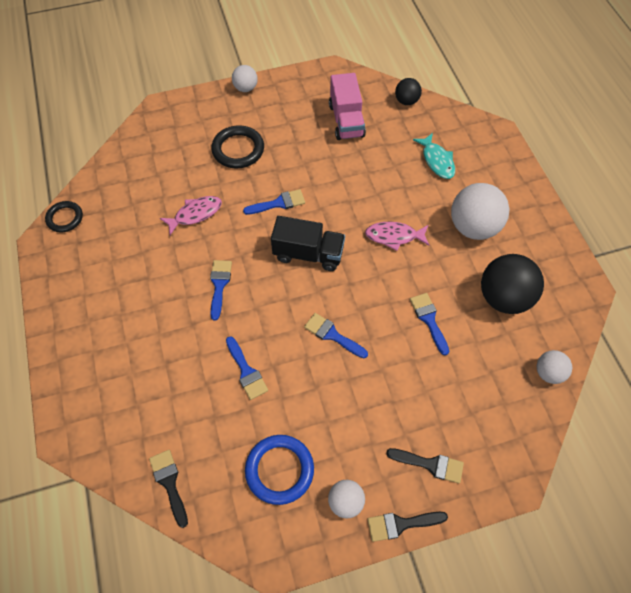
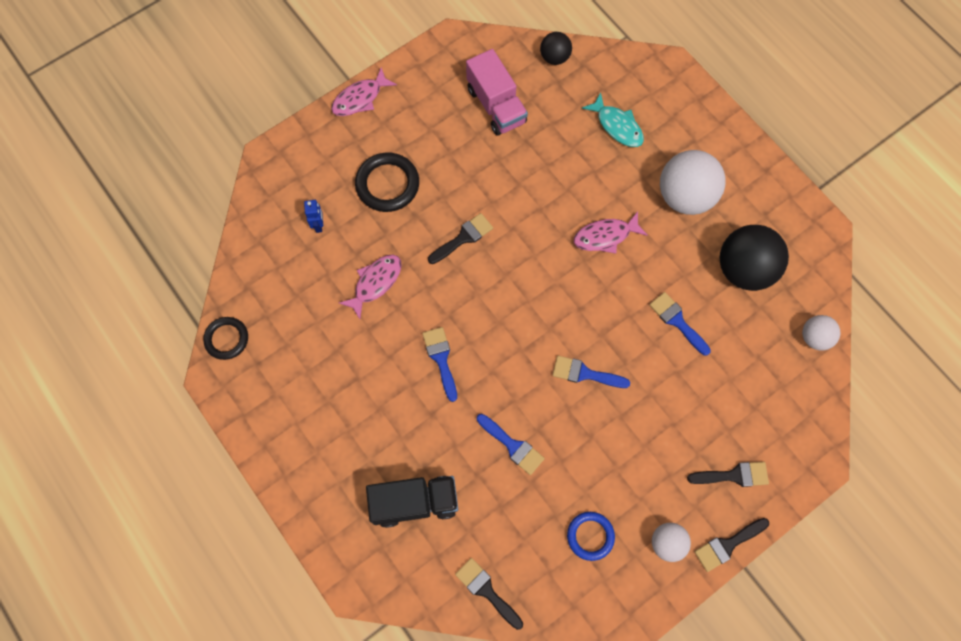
camera: 20 degrees left, 10 degrees up
(173, 162) = (319, 225): none -> blue robot
(245, 88) = (360, 98): white ball -> pink fish
(279, 203) = (463, 238): blue brush -> black brush
(279, 470) = (590, 536): blue ring -> blue ring, size x0.65
(308, 254) = (521, 288): black truck -> black truck (415, 502)

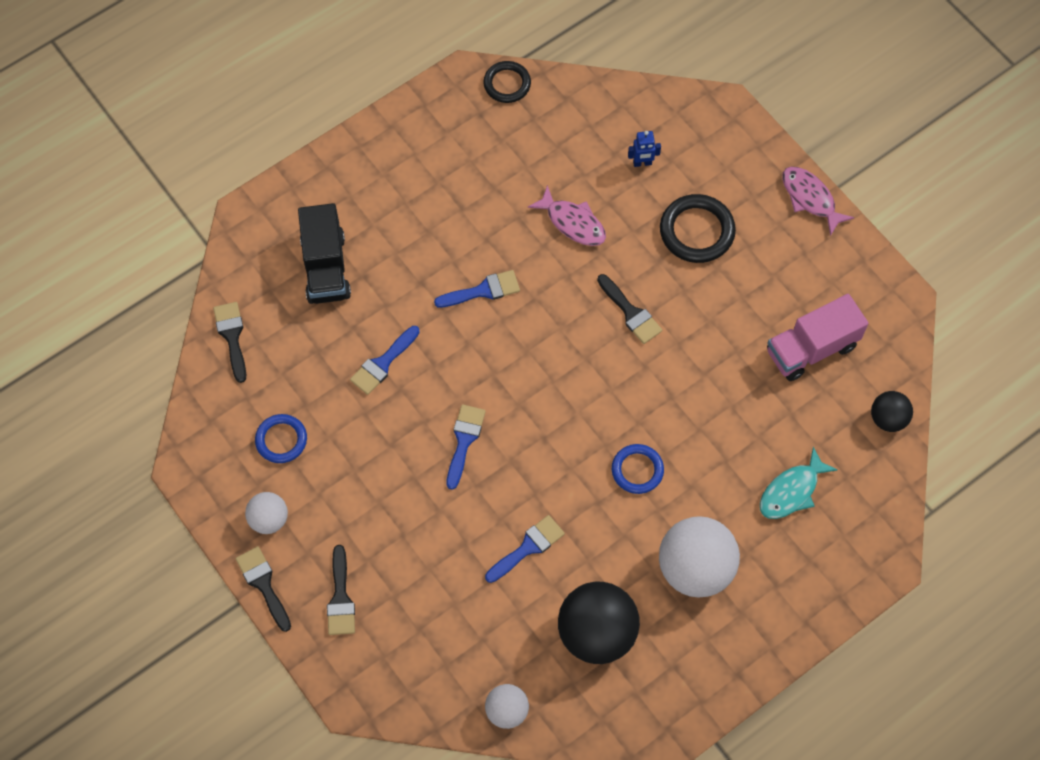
camera: 90 degrees right, 5 degrees down
(486, 590) = (232, 336): black brush -> black brush turned 60 degrees counterclockwise
(605, 236) = (637, 470): pink fish -> blue ring

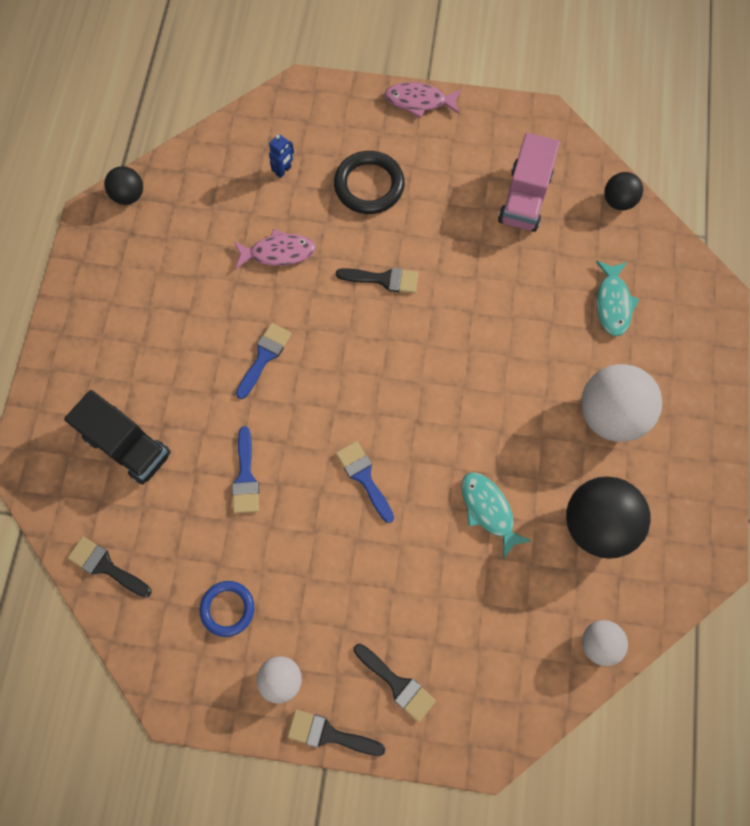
camera: 45 degrees left, 5 degrees up
(507, 84) = (129, 196): black ring -> black ball
(528, 547) = (488, 510): blue brush -> turquoise fish
(637, 470) = (502, 384): blue ring -> none

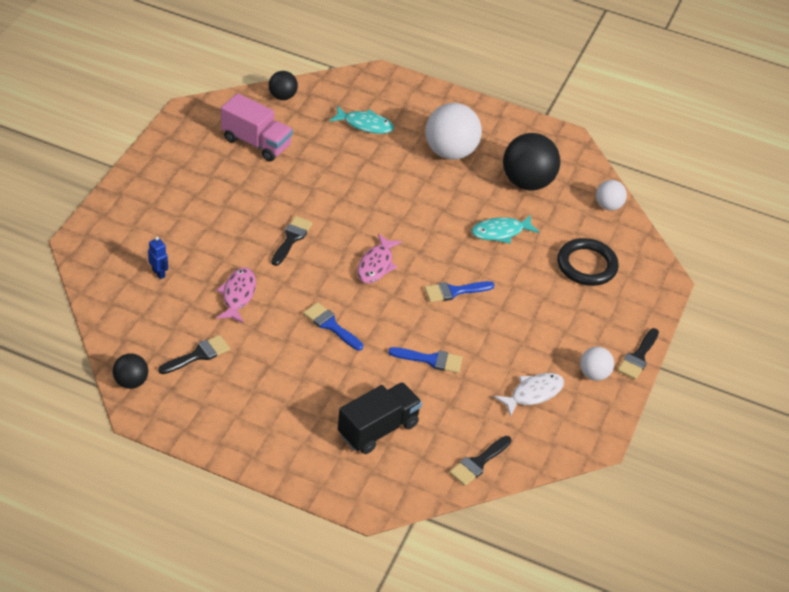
camera: 80 degrees left, 25 degrees down
(227, 609) = (533, 393): blue ring -> white fish
(369, 185) = (200, 225): black ring -> black ring (586, 265)
(397, 684) = (611, 312): black brush -> black brush (198, 355)
(419, 101) = (133, 175): pink fish -> pink fish (376, 265)

